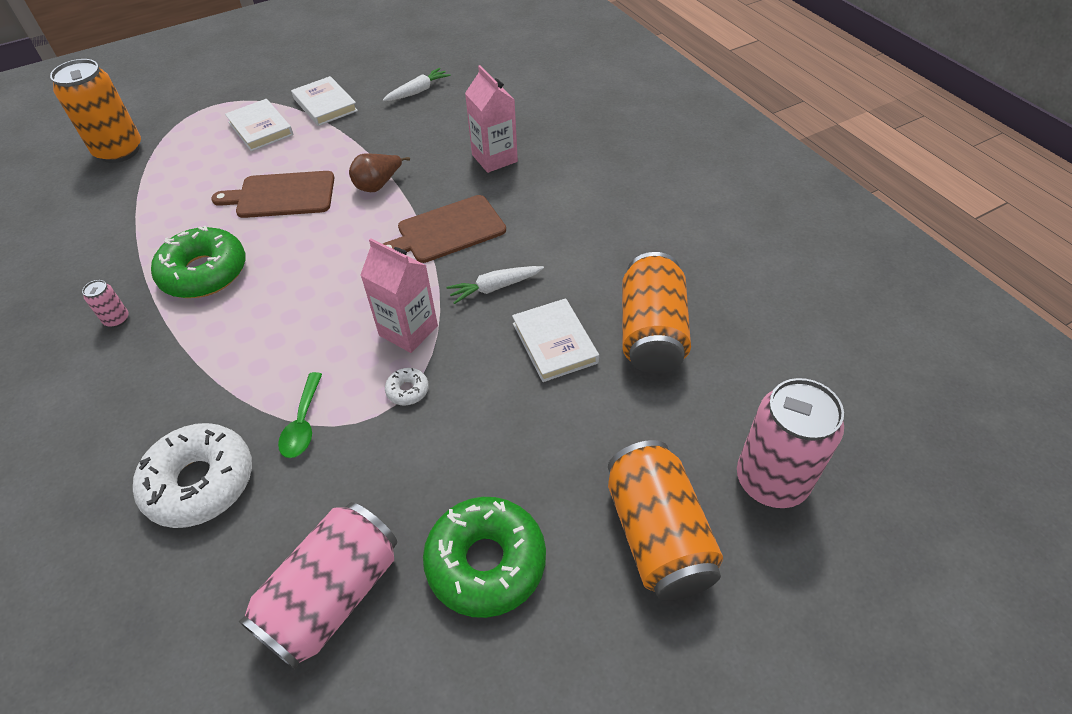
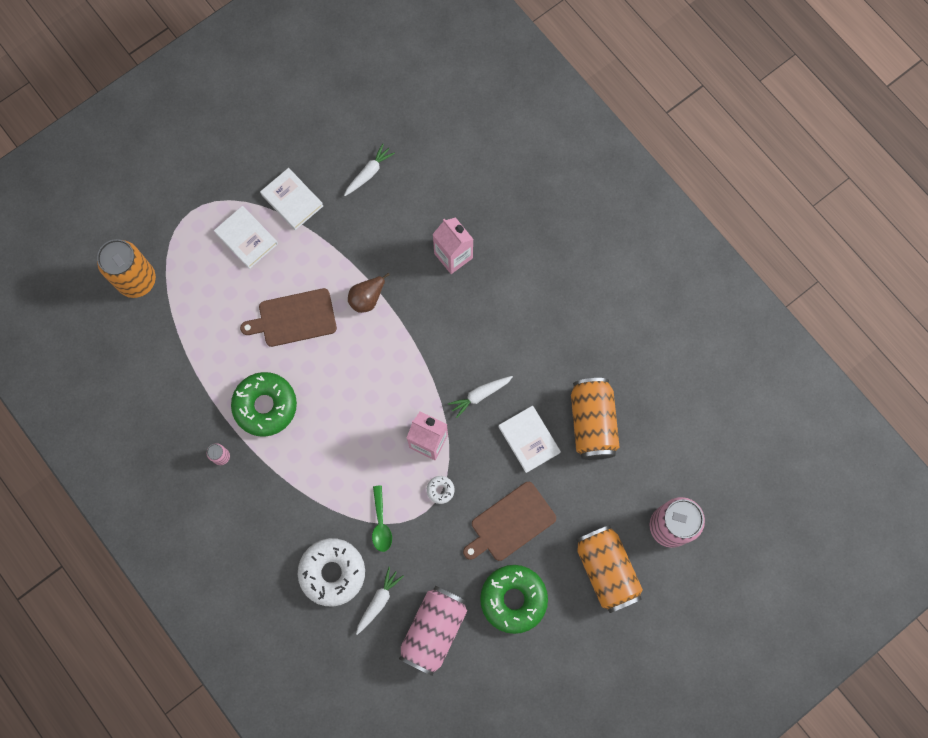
camera: 10 degrees left, 25 degrees up
(256, 535) = (378, 601): none -> white carrot
(447, 230) = (433, 342): brown cutting board -> brown cutting board (510, 523)

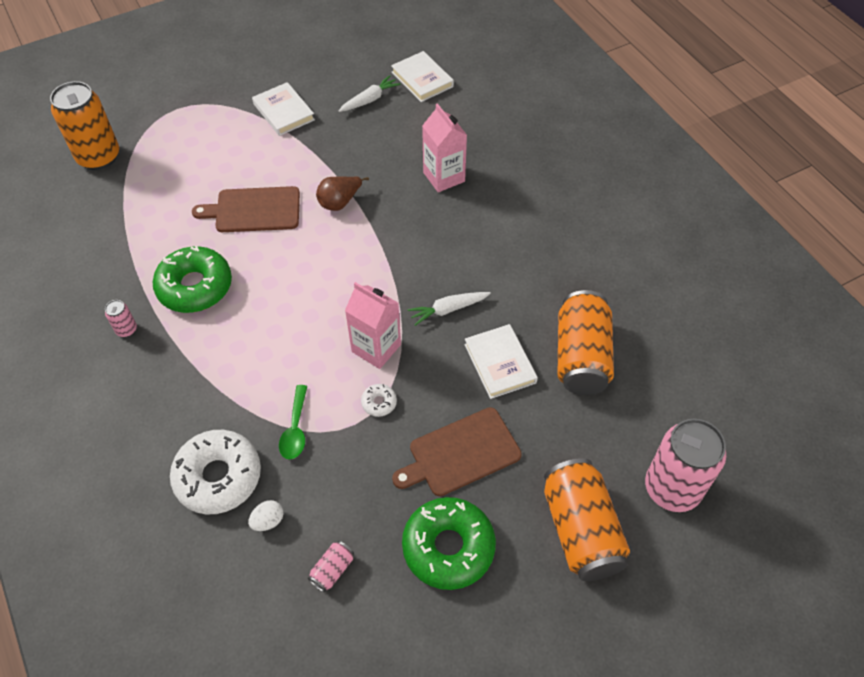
camera: 10 degrees right, 20 degrees down
(246, 238) = (226, 137): white book -> white book (422, 79)
(378, 601) = (268, 521): white carrot -> white egg
(434, 630) = (332, 570): pink can -> pink can, size x0.43

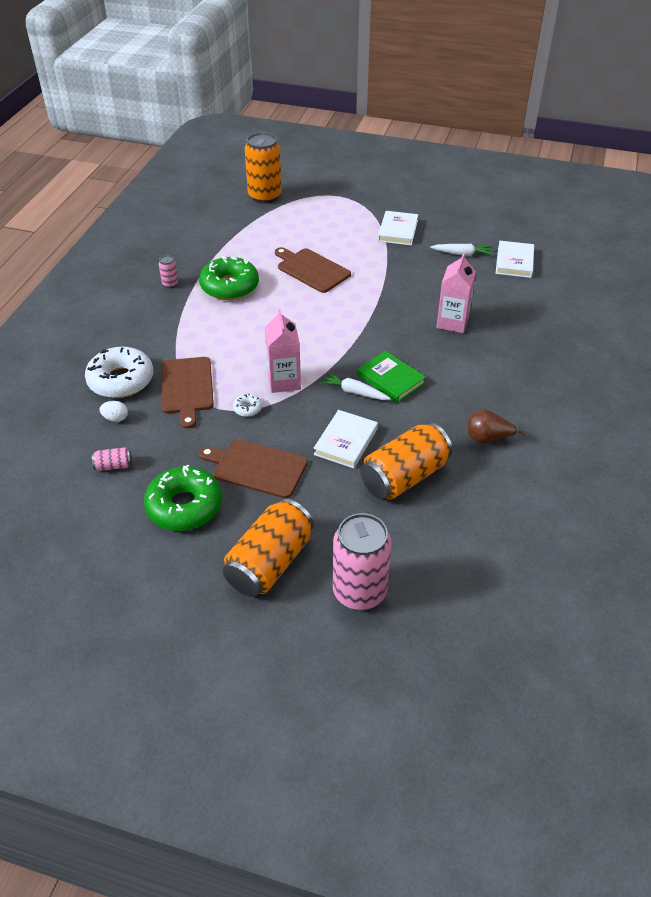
camera: 45 degrees right, 10 degrees down
(295, 429) = (187, 388): green spoon -> brown cutting board
(340, 202) = (366, 296): brown pear -> brown pear (487, 438)
(462, 273) = (390, 379): none -> green book

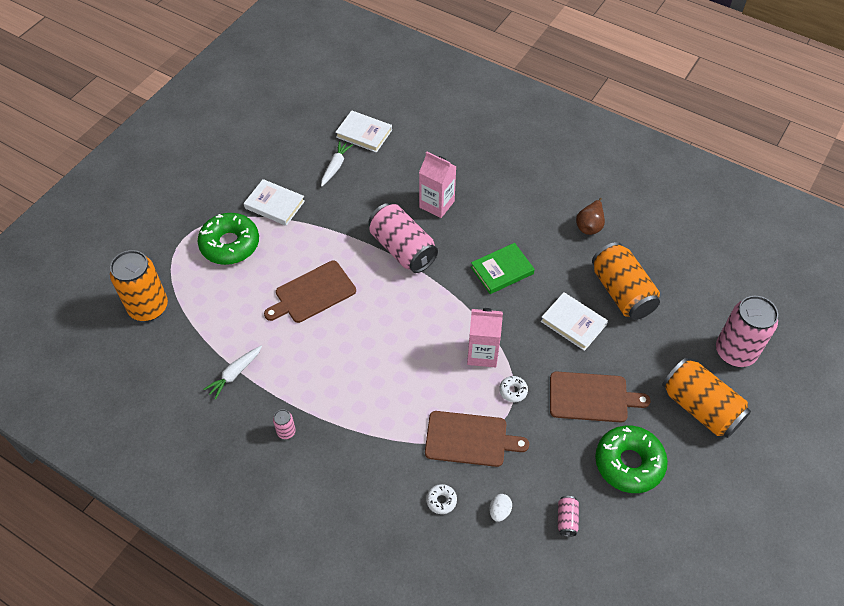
camera: 75 degrees left, 10 degrees up
(121, 380) = (441, 500): white donut -> white donut, size x0.43
(229, 286) = (313, 373): green donut -> green donut (230, 244)
(256, 468) = (592, 397): brown cutting board -> brown cutting board turned 120 degrees counterclockwise
(354, 392) = (511, 302): white carrot -> white carrot (234, 374)
(385, 310) = (402, 249): none -> pink can

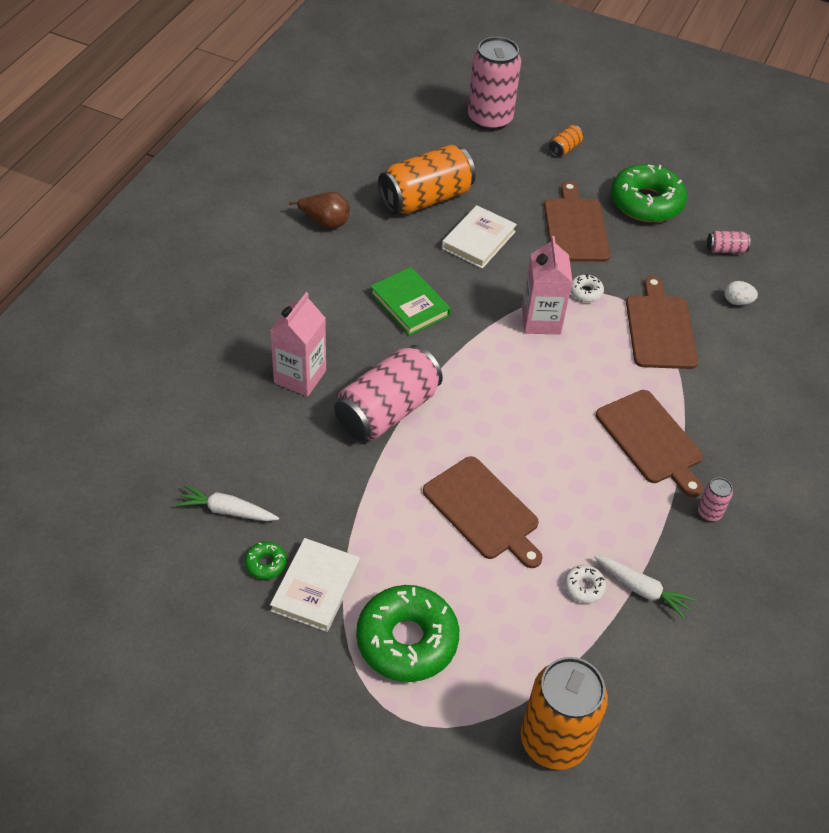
camera: 100 degrees left, 5 degrees down
(295, 183) = (266, 563): none -> green donut
(356, 407) = (651, 440): none -> brown cutting board
(364, 133) = (151, 479): white book -> none
(441, 500) = (743, 350): white donut -> white donut (584, 587)
(700, 407) = (564, 148): orange can -> orange can, size x0.43

